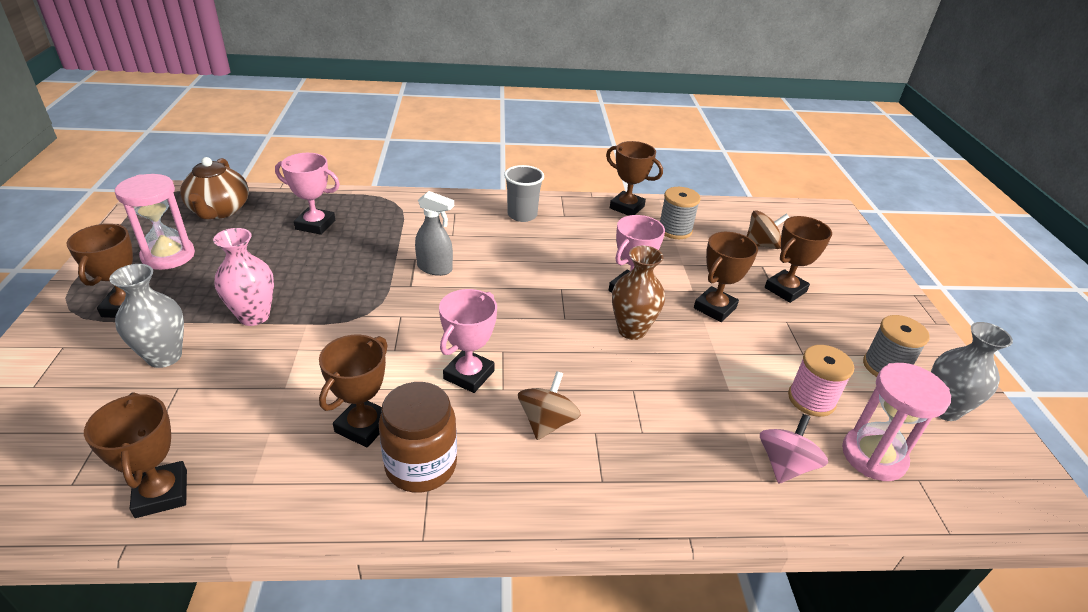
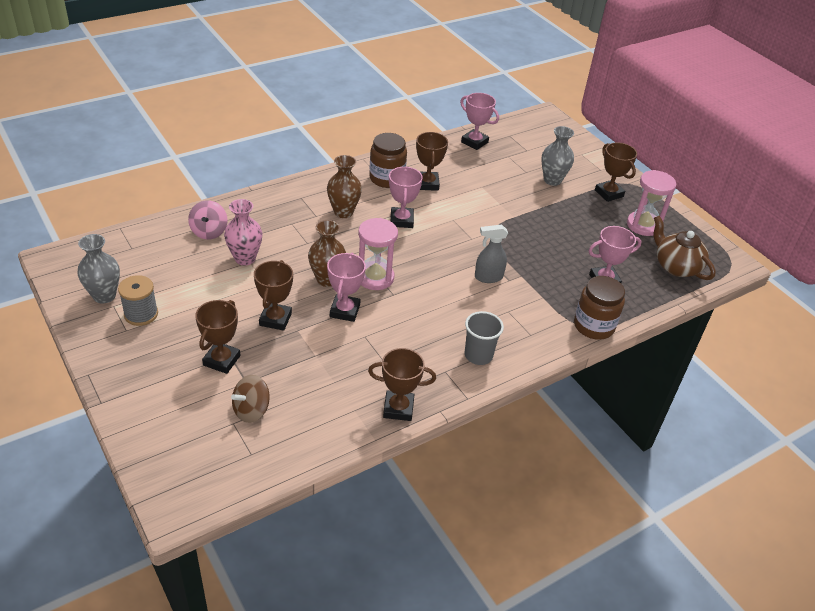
camera: 150 degrees right, 5 degrees up
(161, 493) = (474, 142): brown trophy -> pink trophy
(254, 316) = (544, 211): pink vase -> pink vase (245, 258)
(386, 199) = (593, 326): none -> brown jar
(547, 422) = (343, 212): brown spinning top -> brown vase
(675, 230) = (339, 395): grey spool -> none
(811, 399) = (195, 273): pink spool -> none
(873, 456) = (157, 251): pink hourglass -> pink hourglass (375, 277)

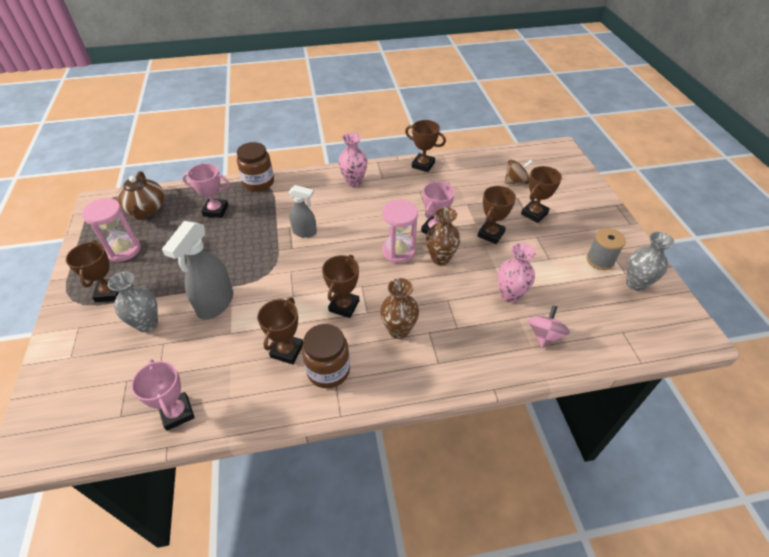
camera: 155 degrees left, 5 degrees up
(401, 220) = (344, 306): pink trophy -> brown trophy
(478, 355) = (354, 182): grey cup -> pink vase
(514, 202) = (215, 304): none -> grey spray bottle

